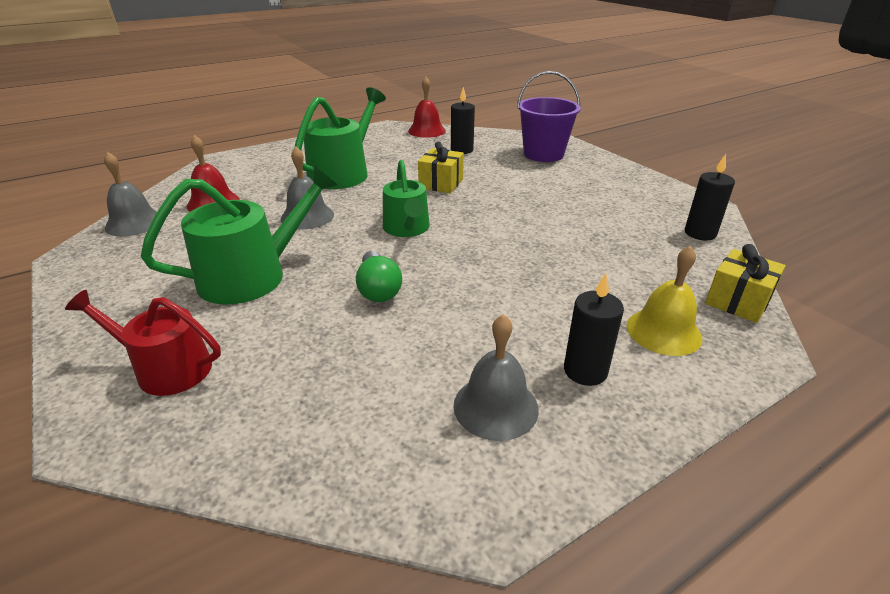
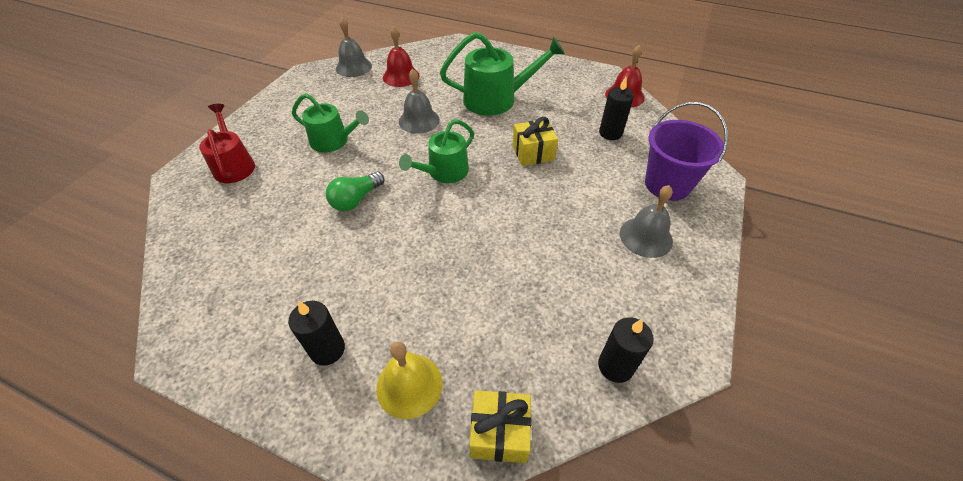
camera: 55 degrees right, 15 degrees up
(252, 275) = (333, 141): green watering can -> green watering can, size x0.67
(495, 406) = (266, 315): grey bell -> grey bell (646, 237)

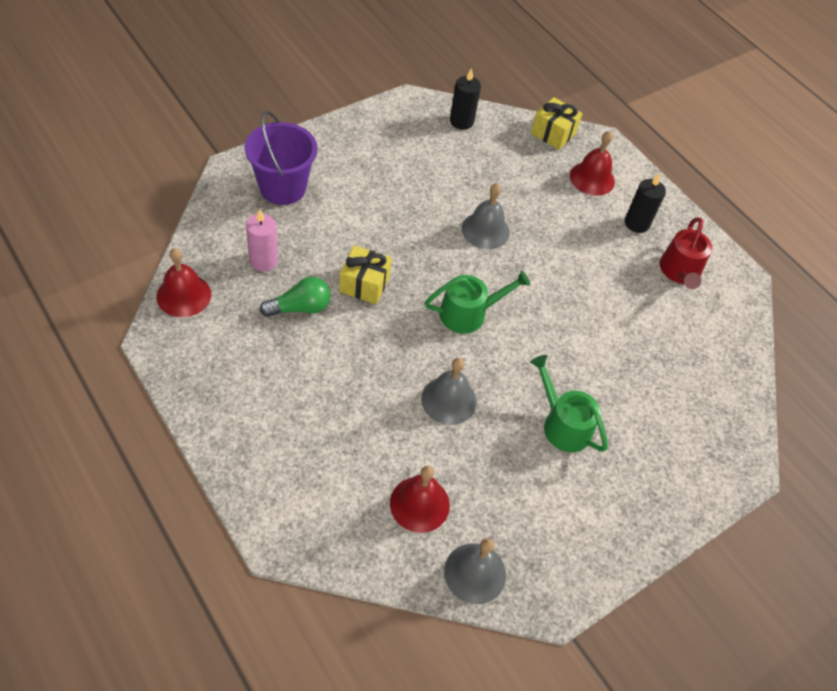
camera: 155 degrees left, 5 degrees up
(234, 165) = (684, 450): red watering can -> red watering can (680, 272)
(356, 200) = (570, 330): green light bulb -> green light bulb (300, 307)
(409, 385) = (592, 178): yellow bell -> red bell
(496, 99) = (333, 380): green watering can -> none
(610, 133) = (263, 261): black candle -> pink candle
(646, 237) = (354, 165): grey bell -> grey bell (485, 230)

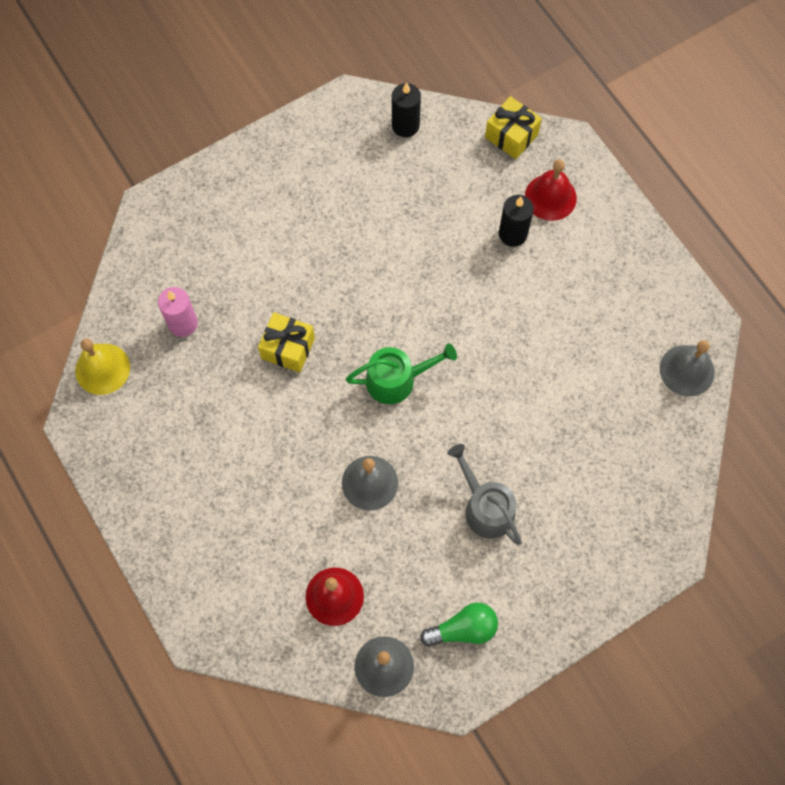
camera: 10 degrees right, 15 degrees up
(184, 295) = (102, 369): red bell -> yellow bell
(282, 187) = (203, 229): purple bucket -> none
(300, 307) = (221, 379): green light bulb -> green light bulb (463, 629)
(485, 230) = (422, 274): grey bell -> grey bell (687, 370)
(563, 424) = (485, 507): green watering can -> grey watering can
(637, 223) = (595, 256): black candle -> black candle (513, 234)
(680, 272) = (636, 318): red watering can -> none

